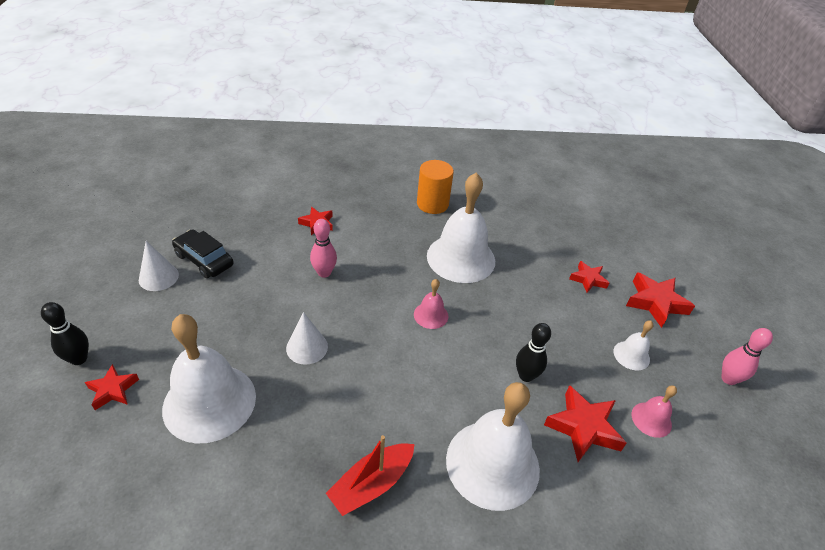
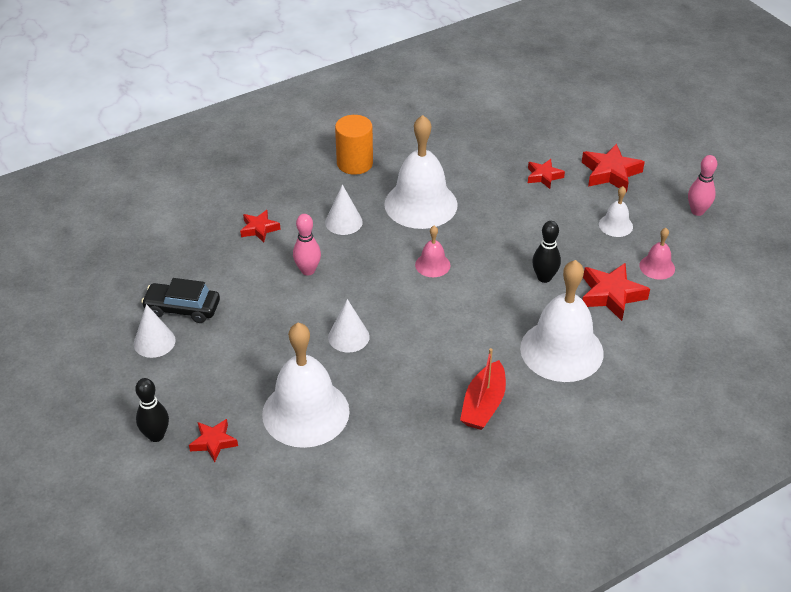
camera: 25 degrees left, 0 degrees up
(386, 246) = (343, 222): none -> white cone

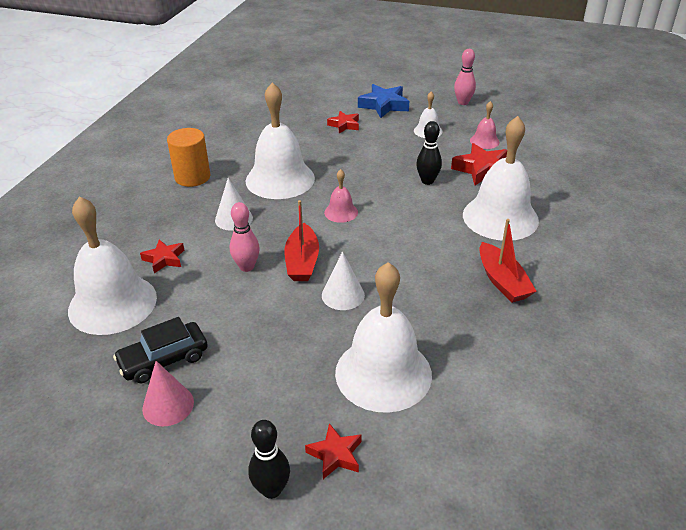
camera: 40 degrees left, 5 degrees down
(154, 342) = (168, 405): white cone -> pink cone
(192, 245) = (112, 303): none -> white bell
(351, 291) = (302, 261): none -> red boat
(610, 173) = (384, 105): red star -> blue star

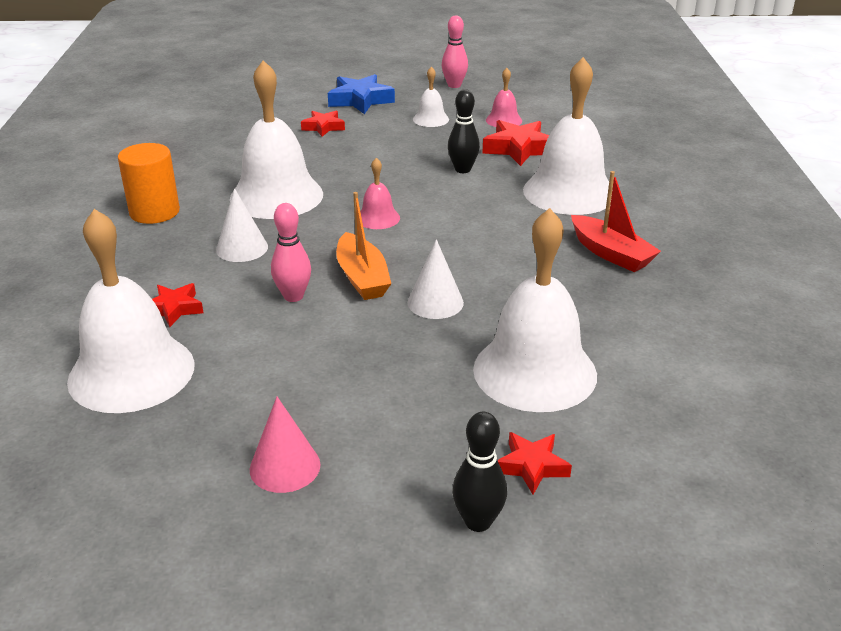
camera: 20 degrees left, 5 degrees down
(164, 359) = (246, 419): black car -> none
(302, 261) = (362, 277): red boat -> orange boat

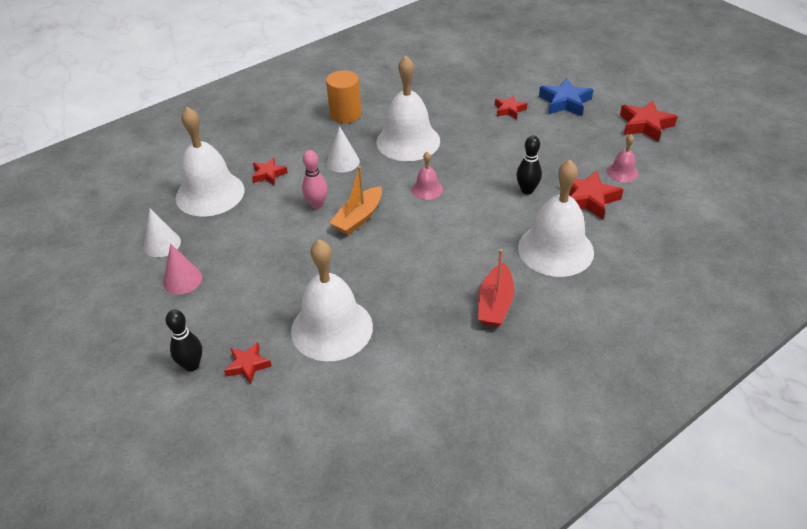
camera: 55 degrees right, 10 degrees up
(431, 119) = (579, 142): white bell -> none
(435, 302) = (362, 257): white cone -> white cone (162, 244)
(454, 85) = (645, 125): pink bowling pin -> red star

